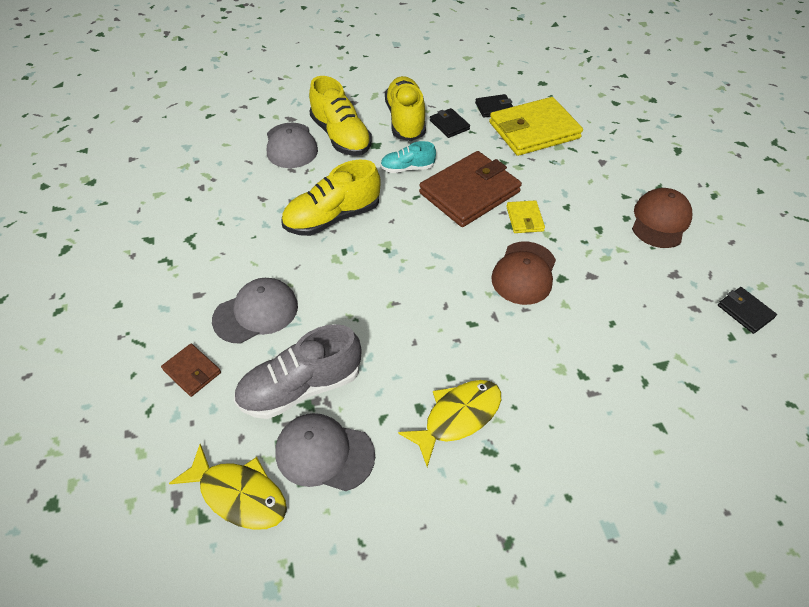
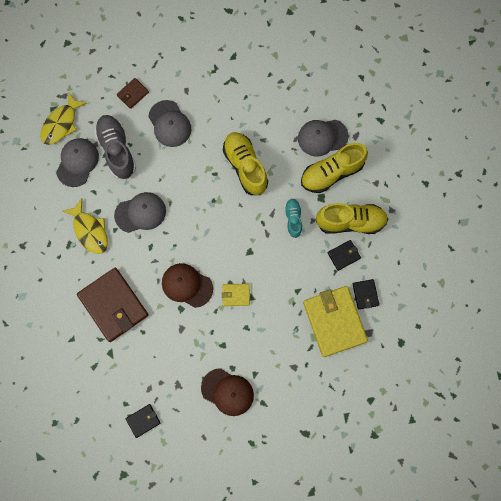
camera: 95 degrees right, 25 degrees up
(416, 341) = (140, 213): none -> grey cap
(469, 192) = (265, 260): brown wallet -> brown wallet (113, 305)

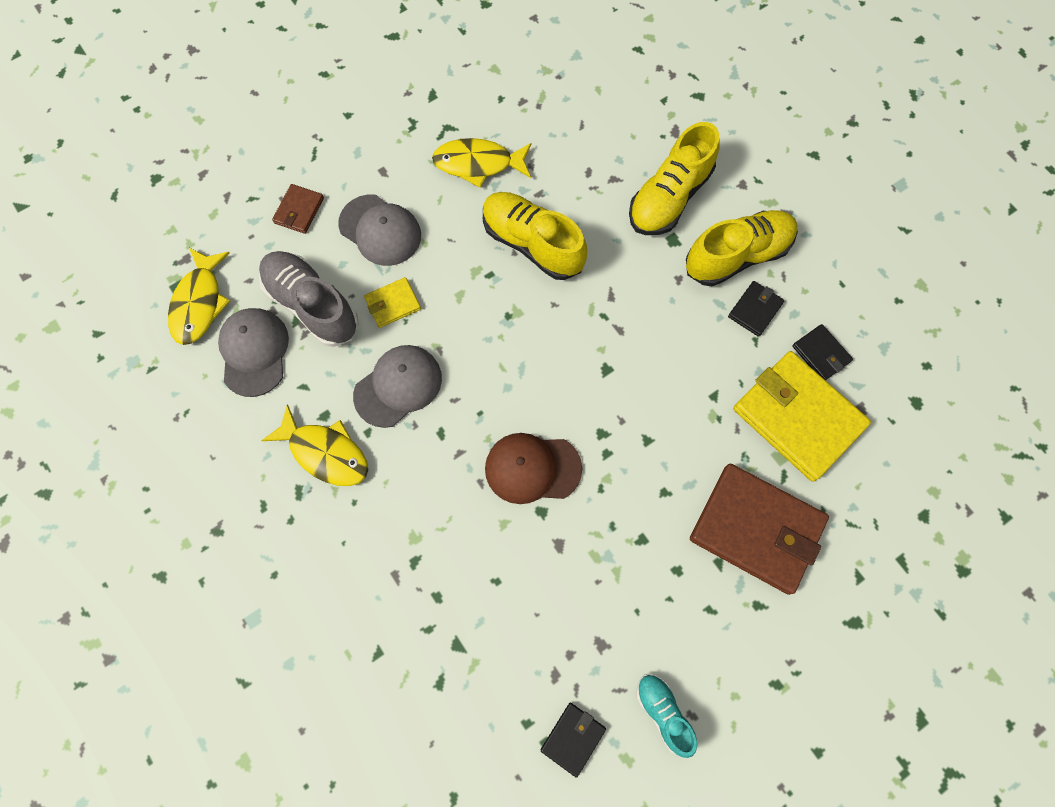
camera: 25 degrees left, 5 degrees down
(113, 305) = (424, 559): brown wallet -> brown wallet (756, 529)
(227, 392) = (690, 615): brown cap -> none
(236, 295) = (620, 447): yellow wallet -> yellow wallet (393, 304)
(239, 108) = (478, 164): none -> yellow fish
(293, 219) = (648, 290): turquoise shoe -> turquoise shoe (663, 712)
(322, 137) = (627, 153): grey cap -> none

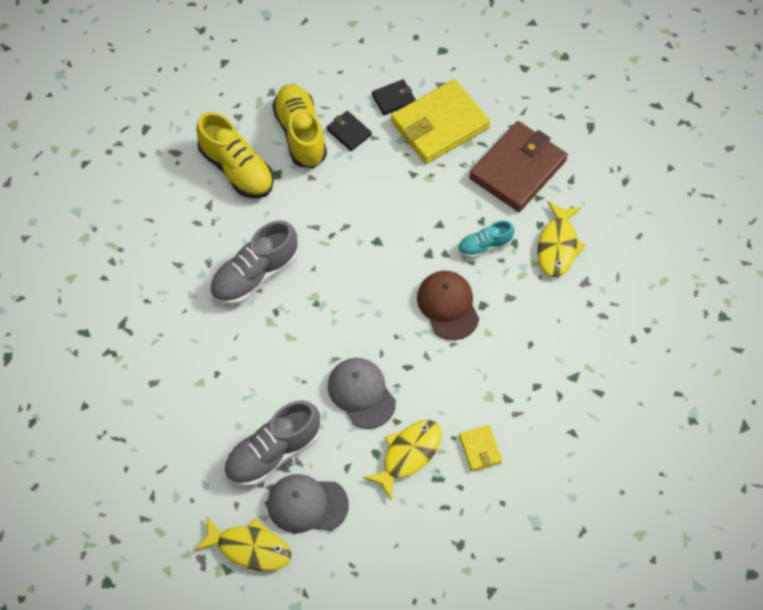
camera: 80 degrees left, 10 degrees down
(299, 210) = (176, 456): brown wallet -> none
(380, 230) = (213, 391): grey cap -> none
(393, 304) = (286, 389): yellow wallet -> yellow wallet (480, 449)
(478, 164) = (166, 305): yellow fish -> yellow fish (558, 246)
(532, 244) = (255, 275): yellow shoe -> grey shoe
(532, 468) = (448, 306): brown cap -> brown cap turned 150 degrees clockwise
(573, 738) = (646, 311): black wallet -> none
(663, 712) = (635, 252): turquoise shoe -> turquoise shoe (485, 246)

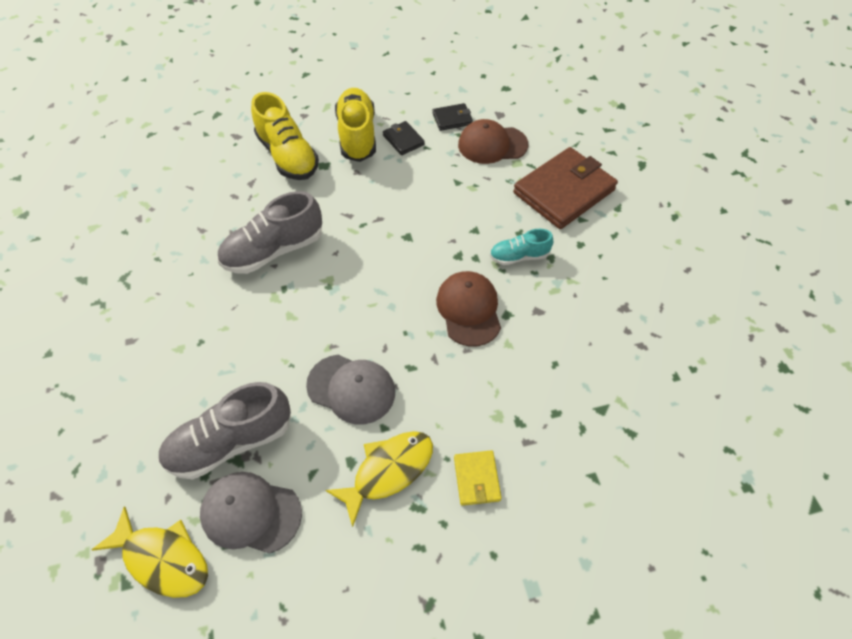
camera: 10 degrees right, 5 degrees down
(361, 393) = (351, 389): grey cap -> grey cap turned 135 degrees clockwise
(440, 125) = (492, 145): yellow wallet -> brown cap
(558, 246) = (597, 267): yellow fish -> none

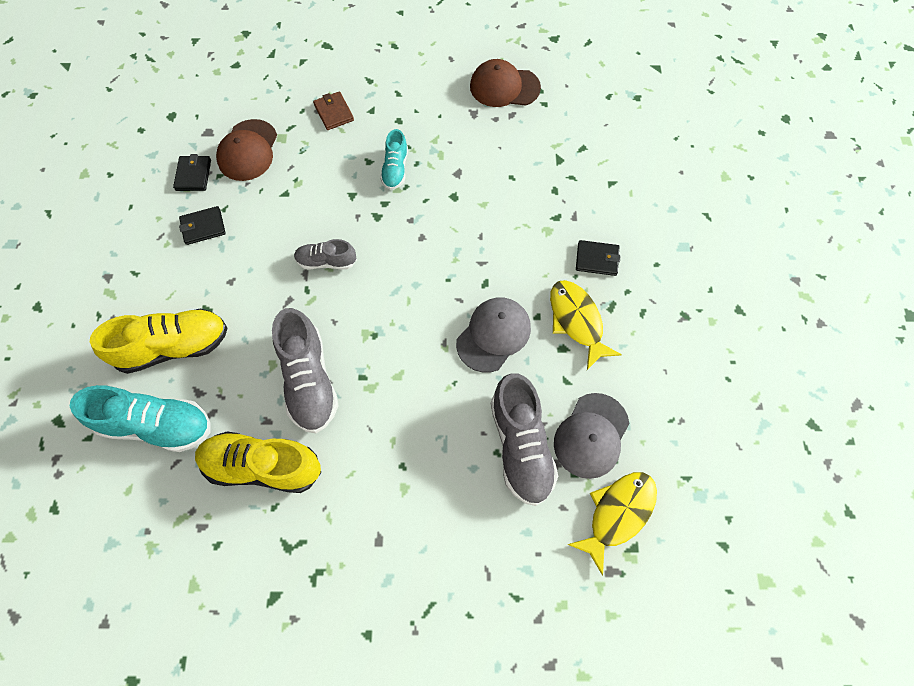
camera: 75 degrees left, 10 degrees up
(220, 167) = (157, 425): none -> turquoise shoe
(357, 136) = (175, 270): yellow shoe -> yellow shoe (263, 466)
(395, 231) = (326, 261): none -> grey shoe
(469, 309) = (439, 223): brown cap -> brown cap (504, 87)
(477, 479) = (597, 259): yellow wallet -> black wallet
(563, 191) = (334, 112): brown wallet -> brown wallet, size x0.46

